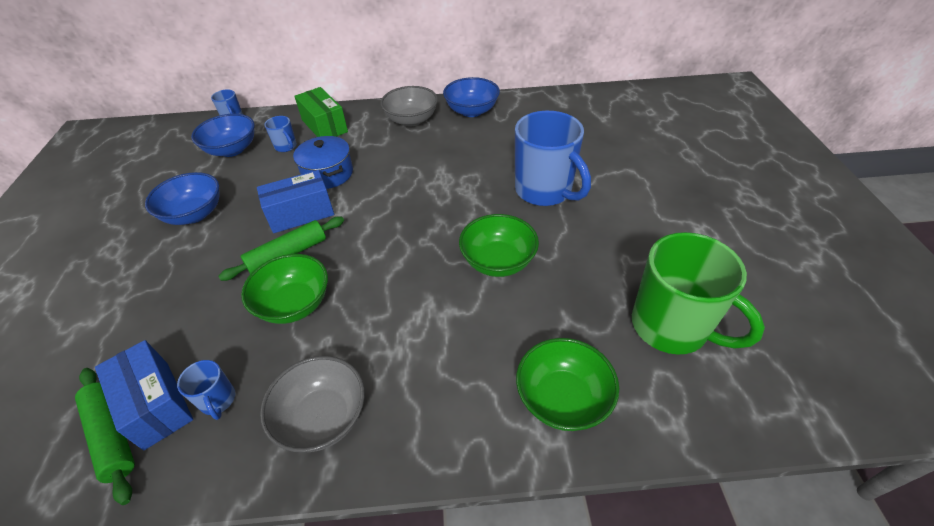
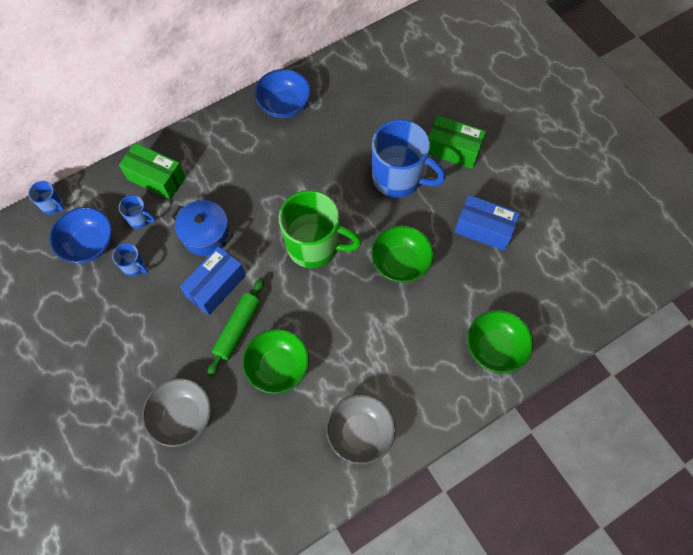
camera: 30 degrees left, 20 degrees up
(112, 436) = (234, 513): green rolling pin -> none
(156, 404) = (243, 481): blue box -> blue box (483, 229)
(194, 214) = (122, 328): blue bowl -> none
(218, 400) = (283, 457): blue mug -> blue mug (134, 266)
(411, 120) = (235, 138): grey bowl -> grey bowl (182, 416)
(620, 187) = (452, 150): none -> green box
(671, 327) = (536, 265): green mug -> green mug (314, 246)

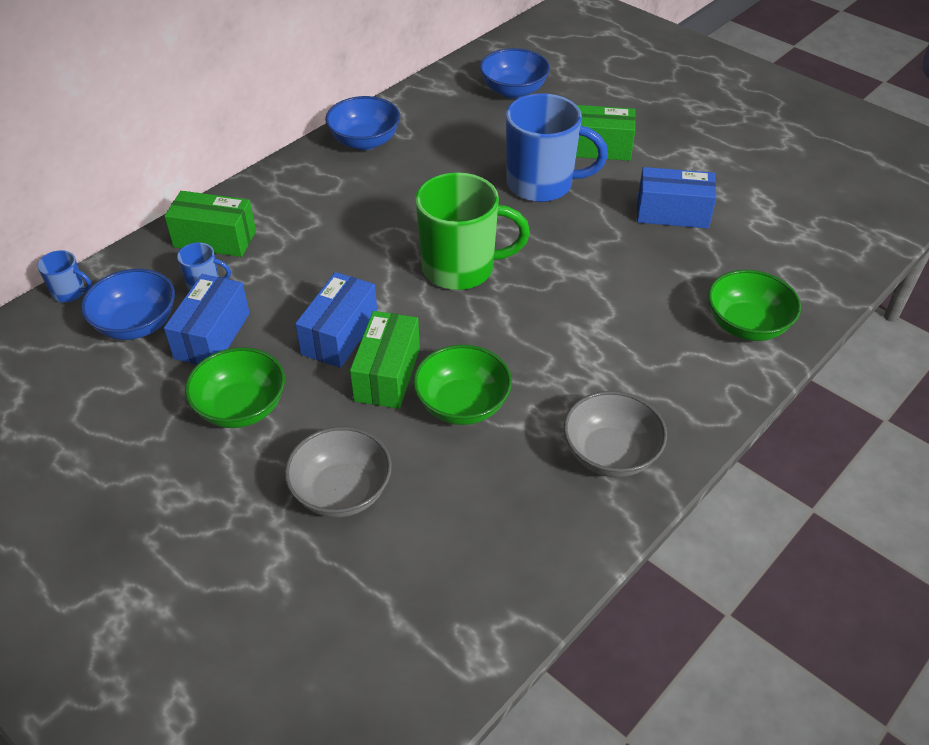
camera: 15 degrees left, 20 degrees down
(134, 266) = (212, 336): blue mug -> blue box
(206, 234) = (305, 283): blue pot -> none
(237, 328) = (387, 374): green rolling pin -> green box
(400, 263) = (582, 264): green bowl -> green bowl (241, 408)
(410, 74) = (513, 91): none -> blue bowl

